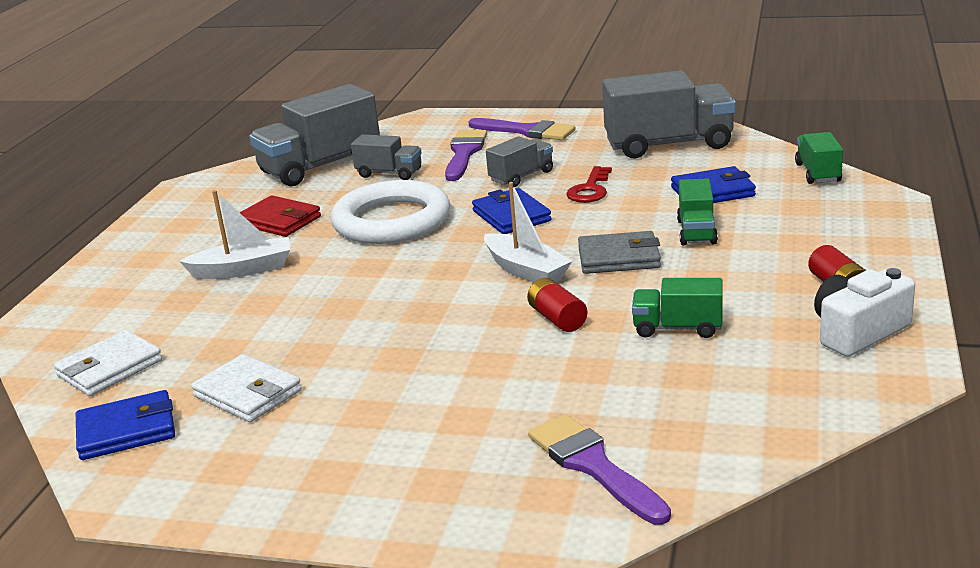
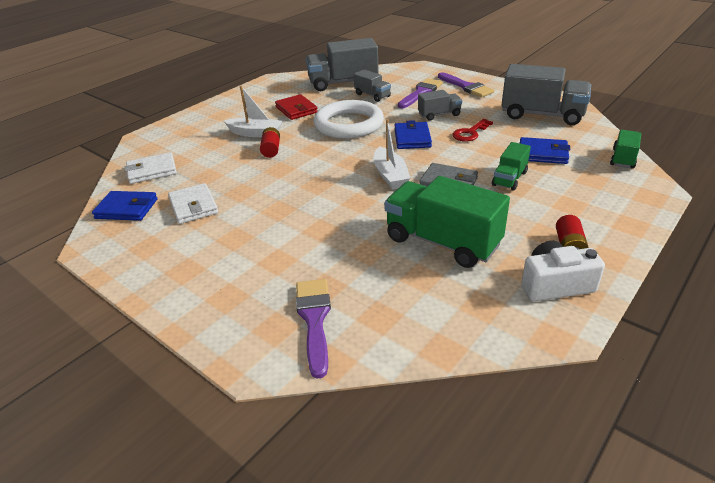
camera: 25 degrees right, 10 degrees up
(557, 319) = (380, 212): red battery -> red battery (271, 150)
(677, 328) = (442, 242): green truck -> green truck, size x1.90

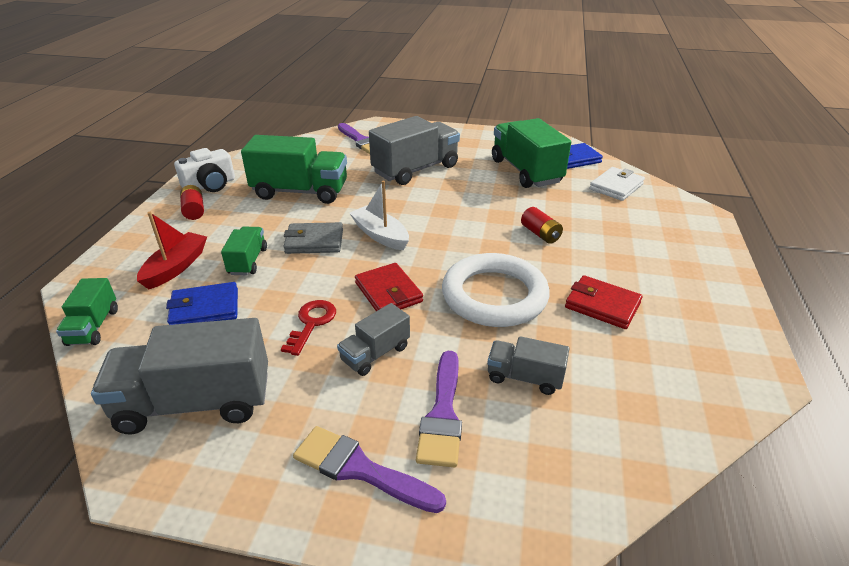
camera: 150 degrees right, 0 degrees up
(193, 206) = (526, 171): white wallet -> green truck
(255, 133) = (592, 250): white boat -> none
(343, 83) = (619, 405): grey truck -> grey truck (415, 170)
(412, 138) = (388, 292): blue wallet -> red wallet
(573, 187) = (176, 267): none -> red boat

